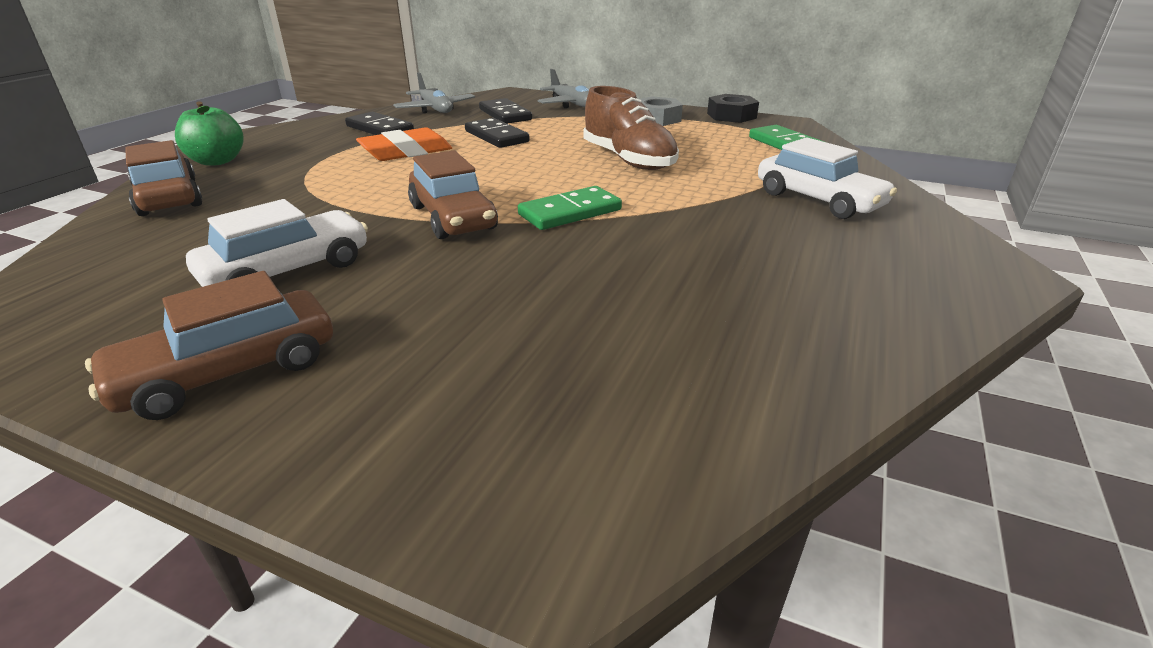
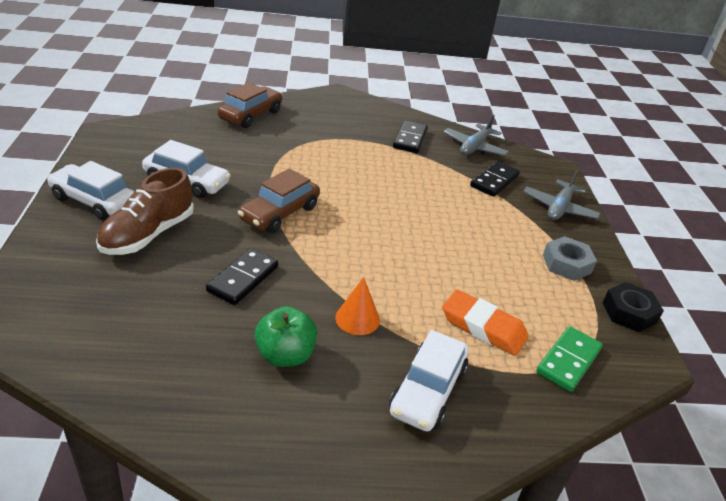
camera: 60 degrees right, 5 degrees up
(217, 161) = (308, 107): green apple -> green apple (285, 355)
(228, 372) = (94, 201): brown car -> white car
(406, 152) = (375, 163): orange eraser -> orange eraser (483, 327)
(496, 136) = (438, 191): black domino -> black domino (243, 279)
(570, 212) = (316, 258): green domino -> none
(628, 160) = (440, 266): brown shoe -> brown shoe (148, 234)
(696, 211) = (357, 319): none -> orange cone

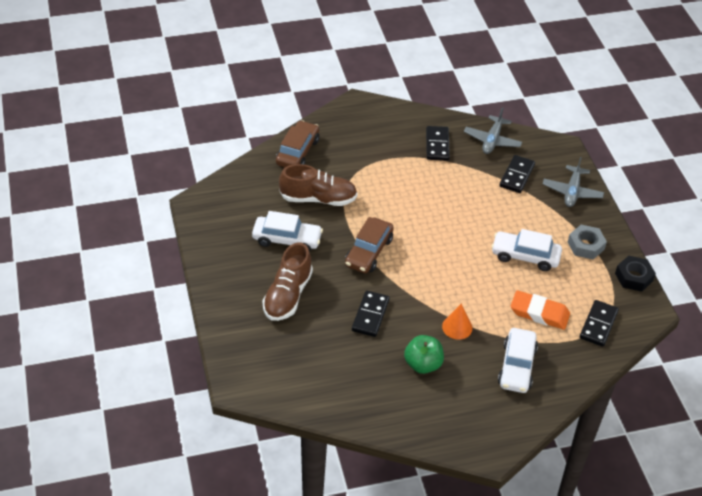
camera: 10 degrees left, 10 degrees up
(94, 201) = (232, 276): white car -> white car (525, 256)
(249, 155) = (318, 199): none -> brown shoe
(568, 361) = (598, 325): green domino -> black domino

